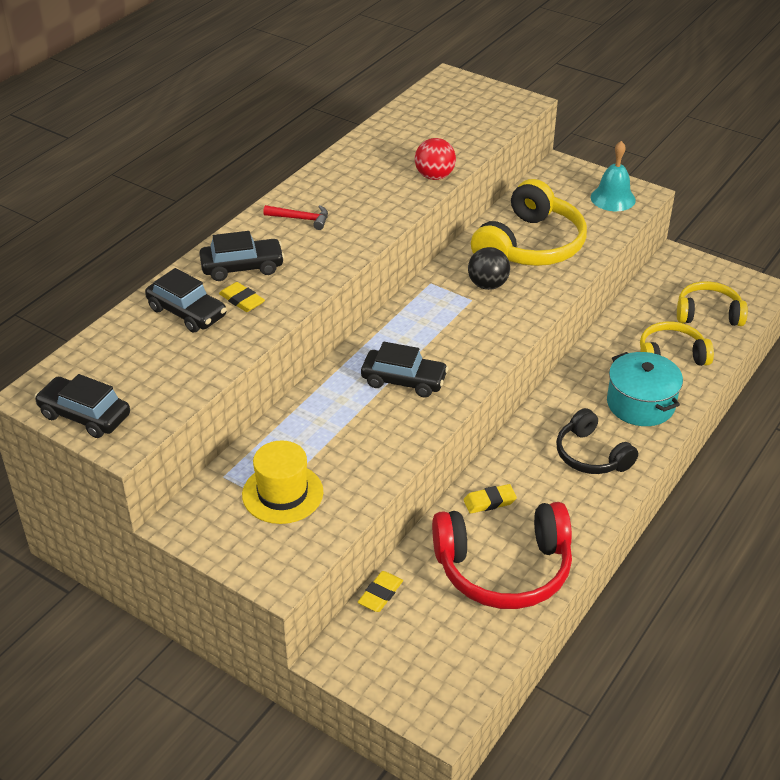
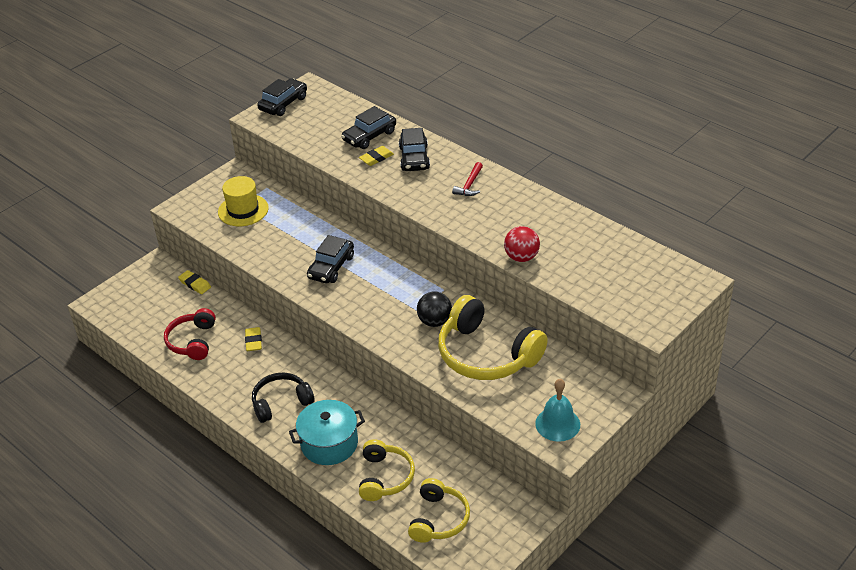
camera: 100 degrees right, 0 degrees up
(504, 569) = (192, 341): red headphones -> red headphones, size x0.61

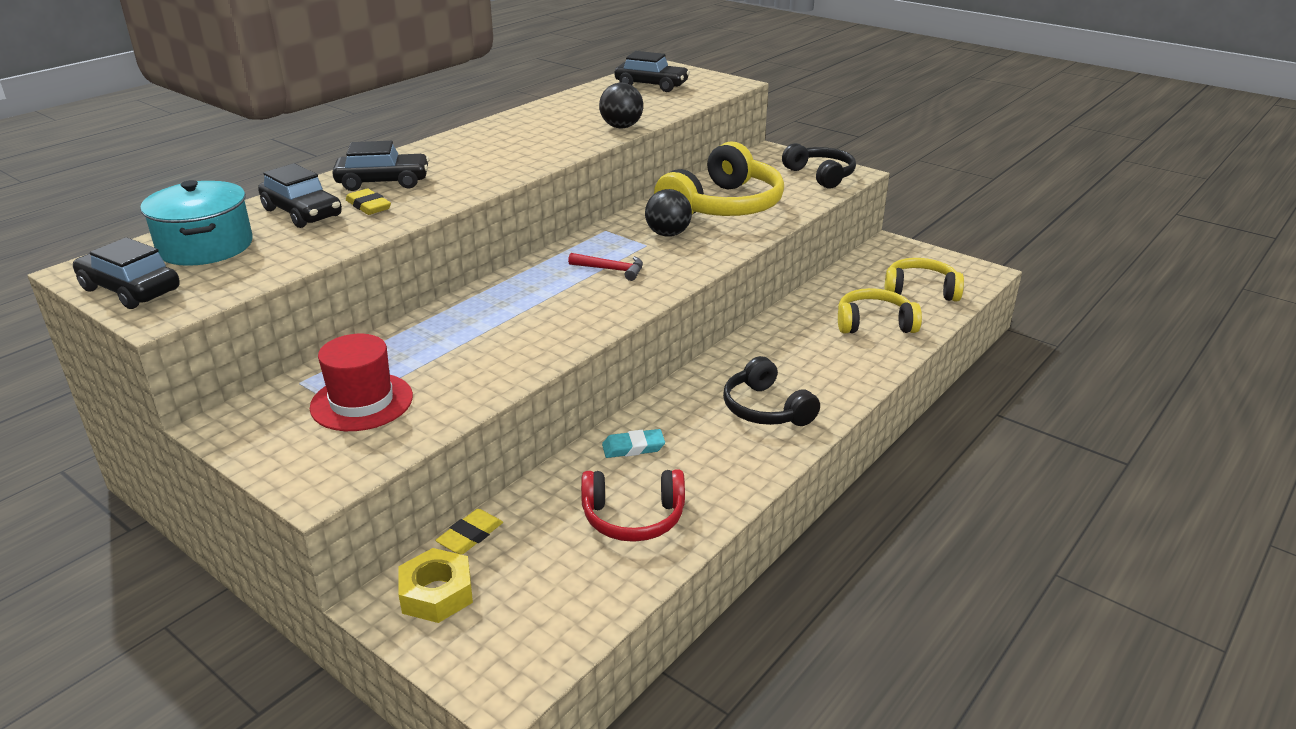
camera: 95 degrees left, 10 degrees down
(158, 277) = (437, 593): none -> yellow nut
(243, 210) = (362, 402): yellow hat -> red hat
(253, 341) = (633, 447): yellow eraser -> turquoise eraser
(329, 443) = (832, 364): turquoise pot -> turquoise pot (205, 246)
(331, 267) = (547, 307): black car -> black car (651, 85)
(470, 185) = (465, 151): red hammer -> red hammer (611, 270)
(521, 257) = (621, 127): red ball -> black ball
(557, 424) = (821, 175): turquoise bell -> black headphones

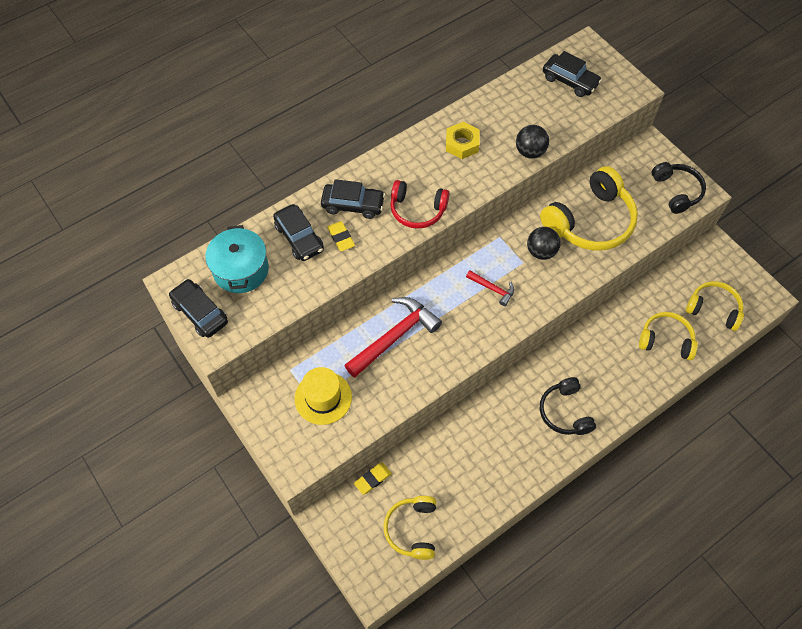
camera: 15 degrees right, 30 degrees up
(362, 402) = (323, 398): red hat -> yellow hat
(437, 593) = (350, 518): yellow nut -> yellow nut (462, 144)
(473, 328) = (394, 337): none -> red hammer
(558, 586) = (412, 529): none -> yellow headphones
(633, 447) = (476, 428): turquoise eraser -> none
(633, 518) = (462, 488): red headphones -> red headphones (417, 210)

